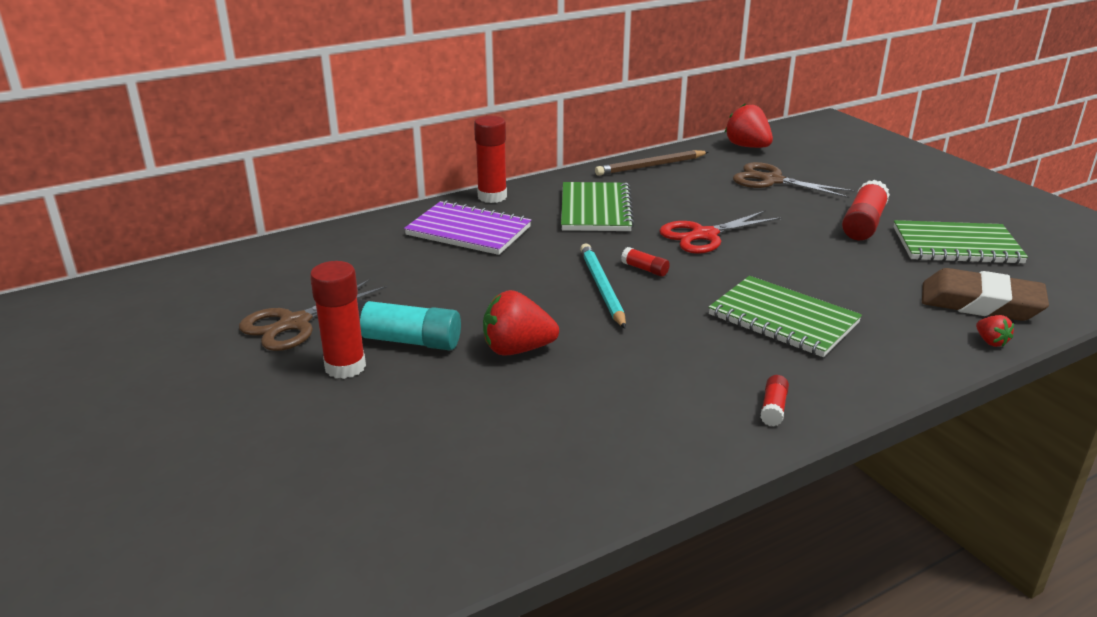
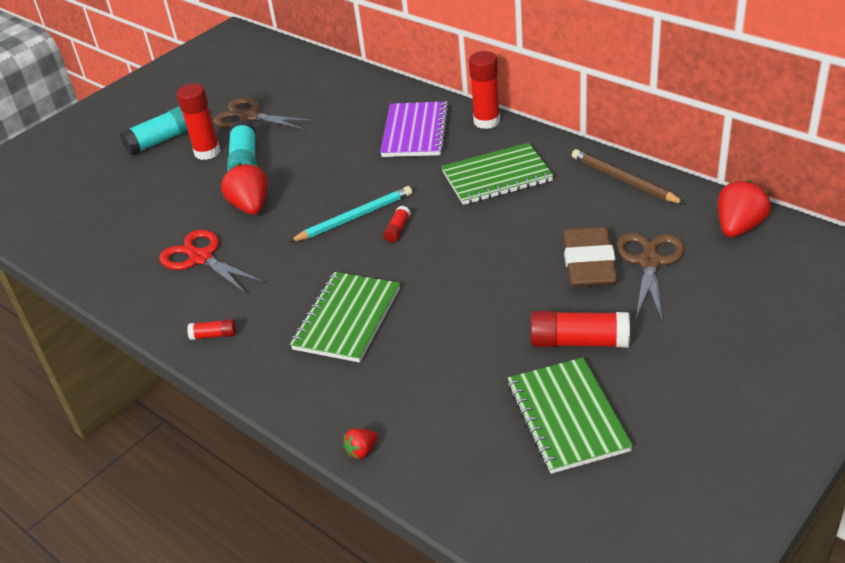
camera: 75 degrees right, 10 degrees up
(260, 403) = (162, 140): none -> turquoise glue stick
(704, 235) = (483, 246): red scissors -> red scissors (201, 258)
(980, 303) = (437, 441): brown eraser -> brown eraser (589, 264)

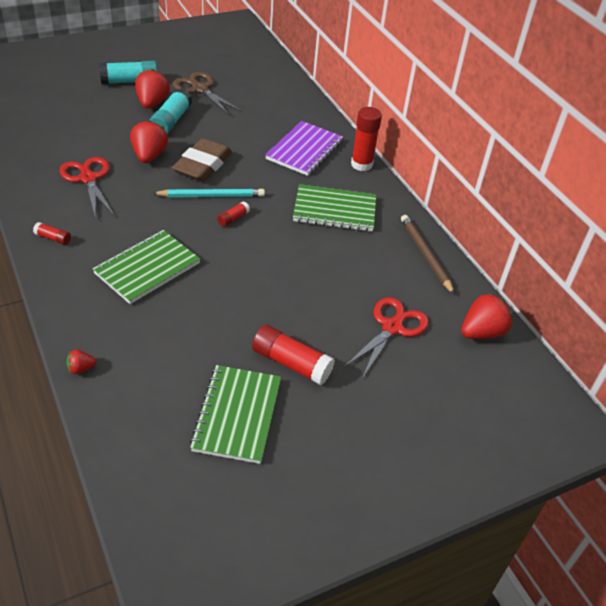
camera: 15 degrees right, 5 degrees up
(207, 152) = (152, 103): red glue stick -> red strawberry
(589, 264) = (346, 307): brown eraser -> brown eraser (203, 165)
(649, 262) = (392, 327): brown scissors -> red scissors

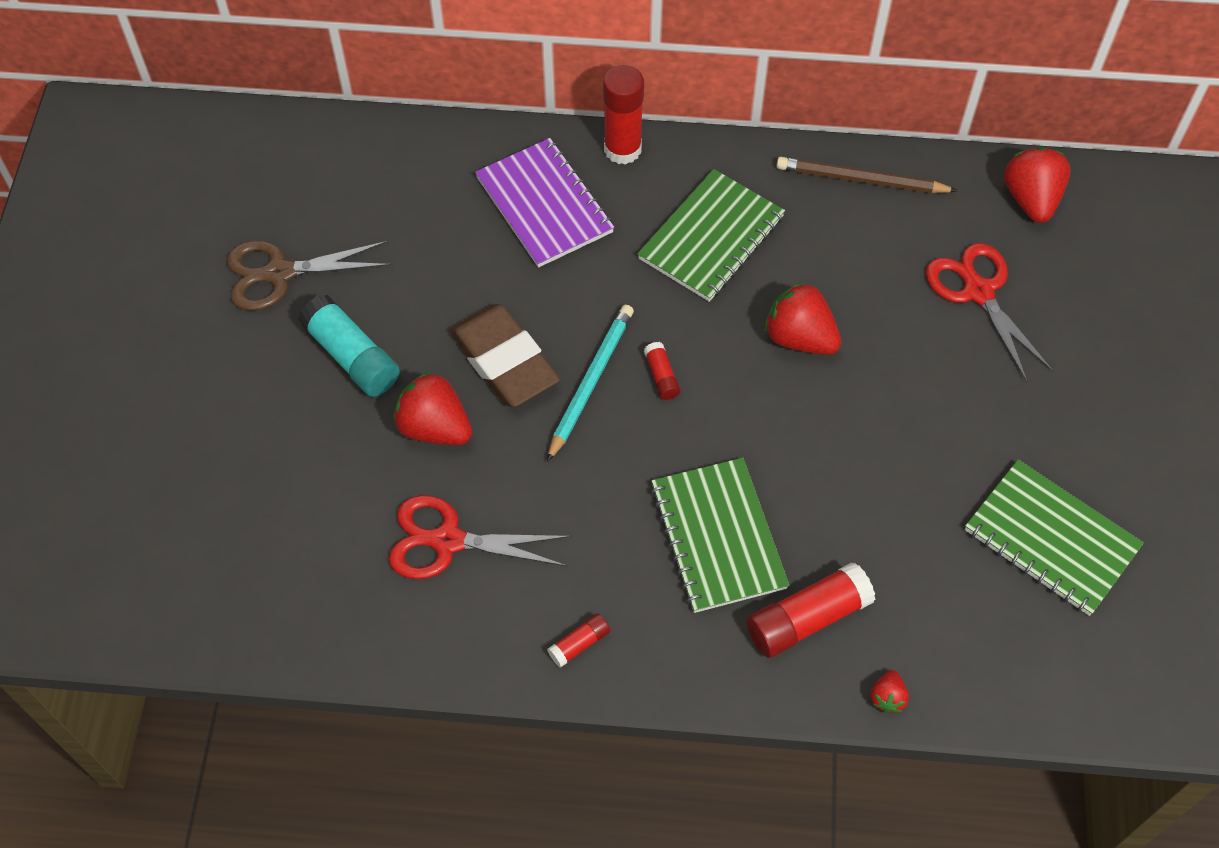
camera: 55 degrees left, 15 degrees up
(129, 81) = (184, 372): turquoise glue stick -> none
(152, 103) = (278, 363): red strawberry -> red strawberry (799, 338)
(291, 363) = (989, 437): red glue stick -> red glue stick (807, 618)

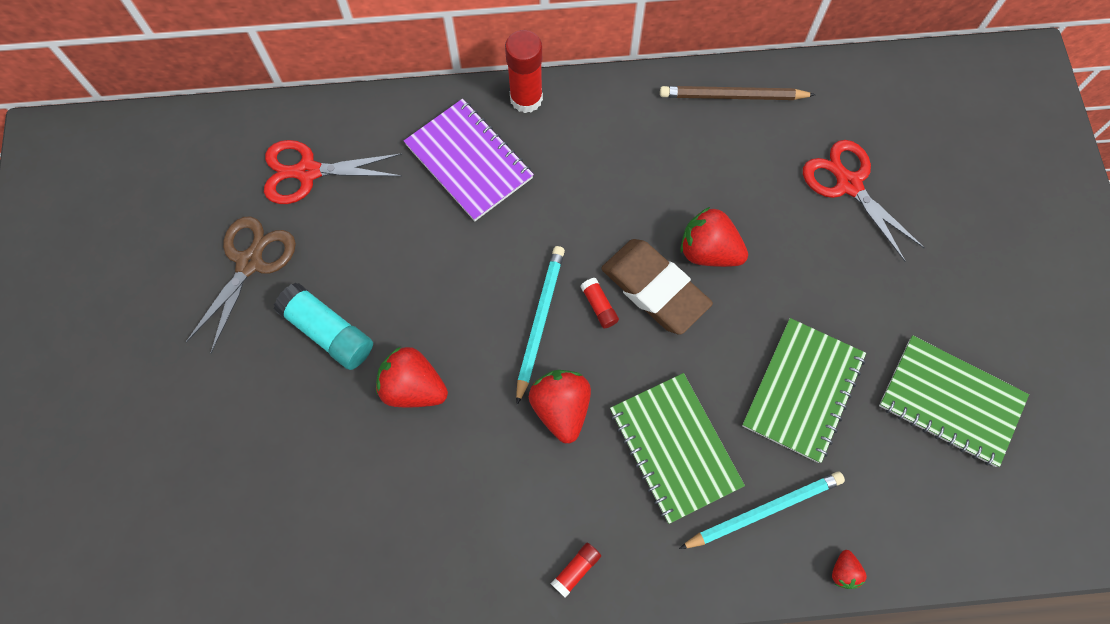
camera: 10 degrees left, 10 degrees up
(279, 273) = (249, 263): brown scissors -> brown scissors turned 135 degrees clockwise
(448, 541) = (445, 493): red scissors -> red scissors (308, 172)
(504, 361) = (462, 314): brown eraser -> brown eraser (654, 289)
(711, 238) = (617, 170): green notebook -> green notebook (802, 390)
(807, 618) = (763, 511): red glue stick -> turquoise pencil
(1031, 199) = (876, 93): red strawberry -> red strawberry (561, 408)

